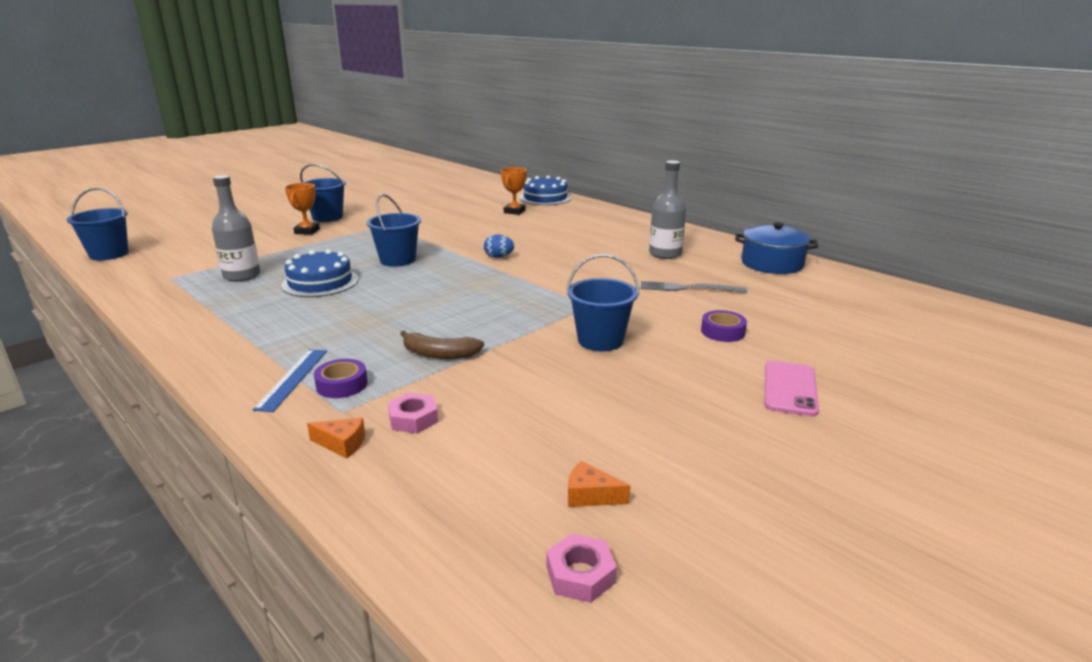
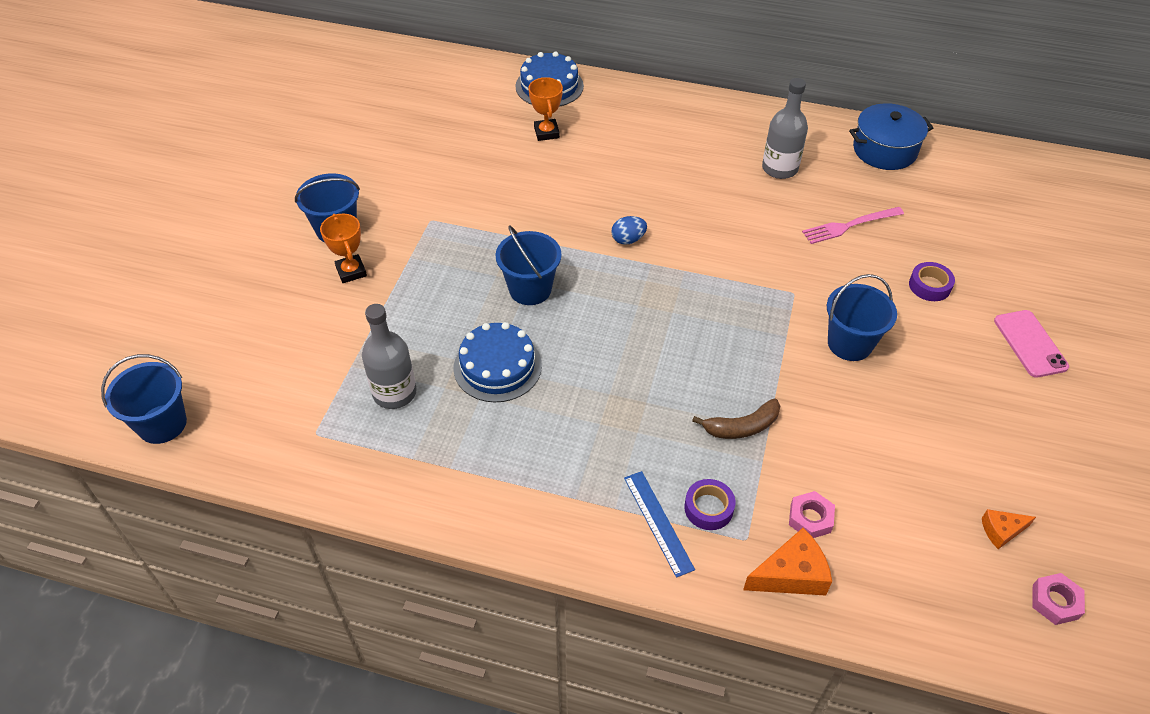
camera: 30 degrees left, 25 degrees up
(342, 444) = (791, 574): orange cheese -> orange cheese, size x1.68
(688, 288) = (849, 225): grey fork -> pink fork

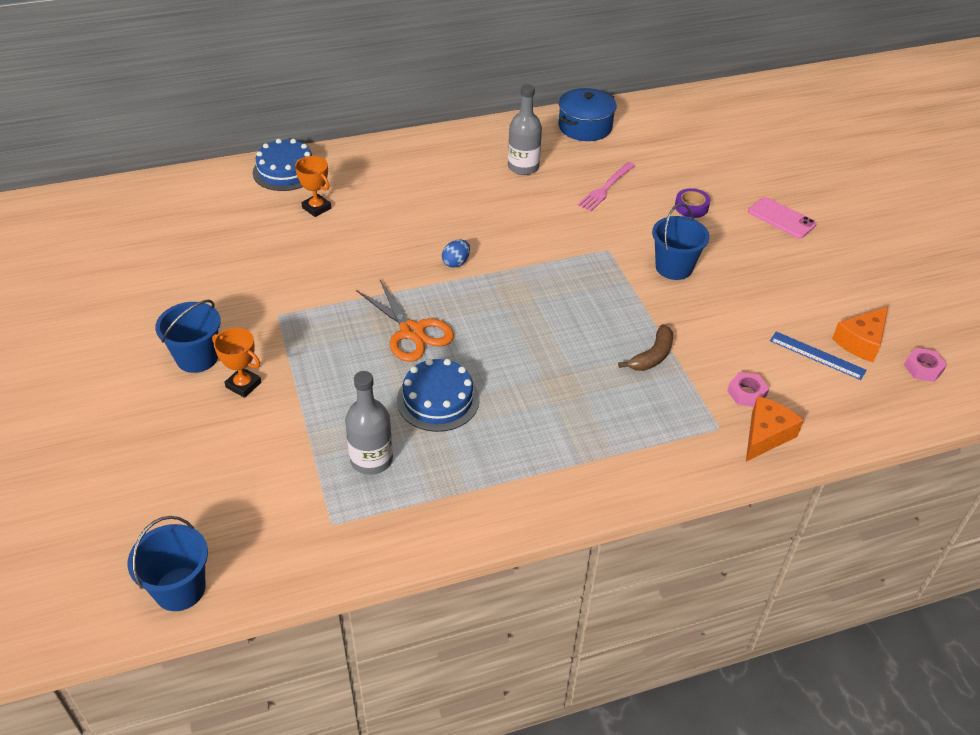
camera: 35 degrees left, 5 degrees down
(530, 289) = (412, 331): blue bucket -> orange scissors
(658, 522) = (653, 448): blue ruler -> blue ruler (817, 355)
(708, 508) = (678, 421): purple tape -> none
(1001, 531) = (861, 342): orange cheese -> orange cheese, size x1.68

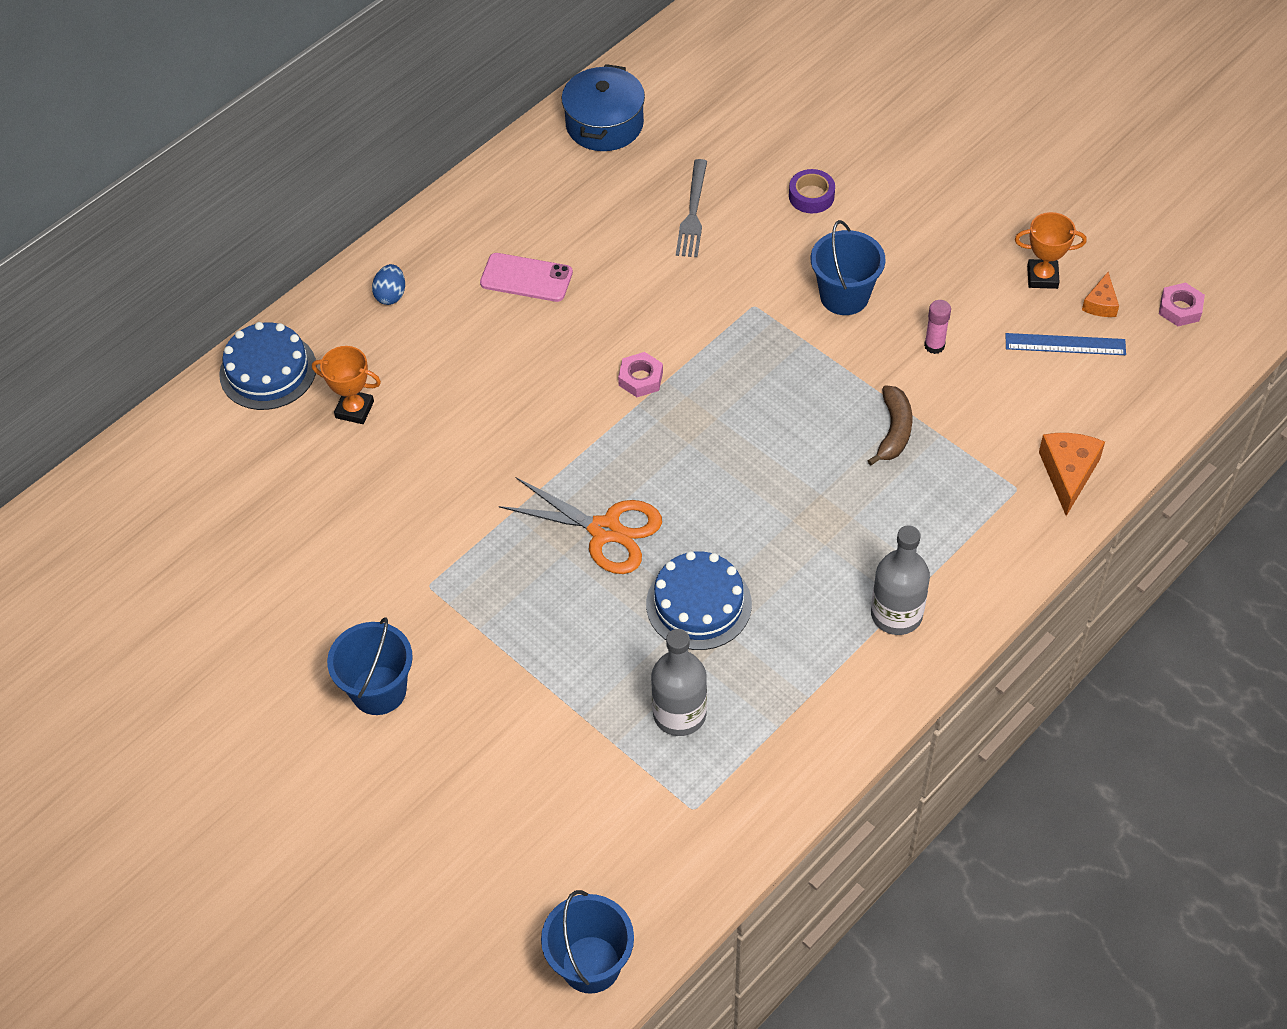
camera: 25 degrees left, 10 degrees up
(243, 385) = (463, 697): orange trophy -> orange trophy (1042, 277)
(456, 262) = (588, 409): blue egg -> blue egg (391, 295)
(523, 167) = (570, 225): grey bottle -> grey bottle (896, 614)
(606, 188) = (693, 213): pink fork -> grey fork
(717, 319) = (934, 346): none -> pink glue stick
(746, 393) = (1020, 430): pink nut -> pink nut (640, 378)
(781, 218) = (923, 166): pink phone -> pink phone (526, 278)
(861, 342) = (1100, 304): orange cheese -> orange cheese, size x0.60

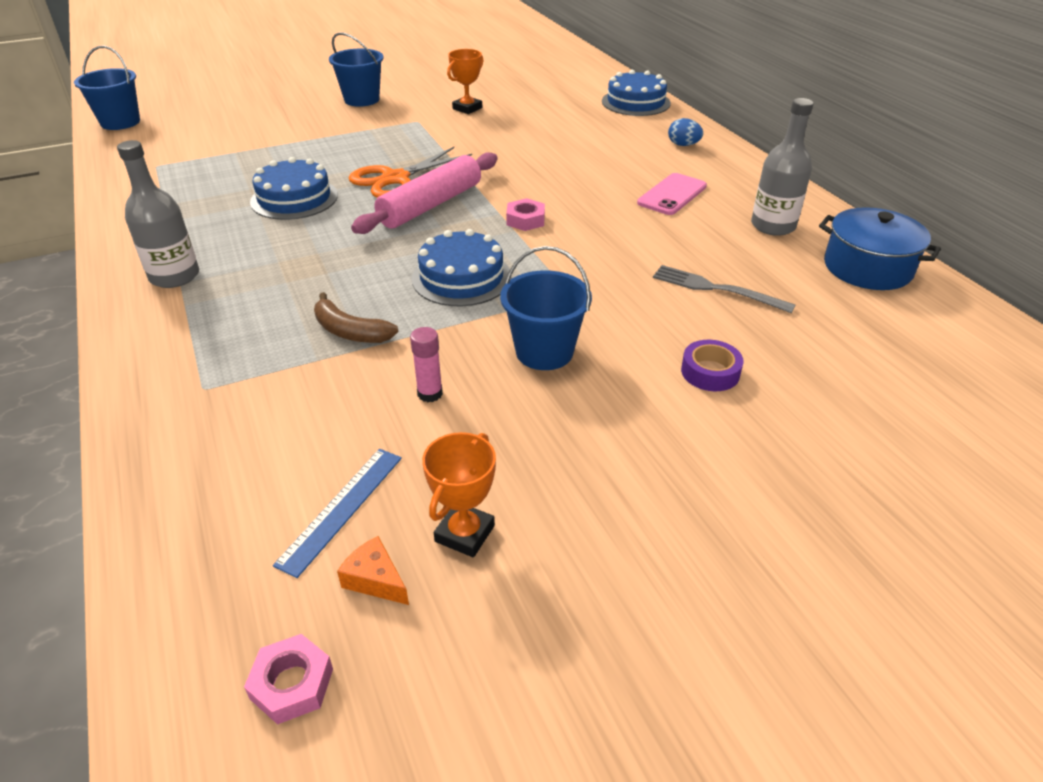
camera: 110 degrees right, 15 degrees down
(354, 409) = (581, 120): orange trophy -> orange trophy (467, 108)
(650, 470) = (431, 205): none -> pink rolling pin
(679, 714) = (223, 174): grey bottle -> grey bottle (773, 226)
(771, 388) = (461, 277): none -> blue cake
(1068, 473) = (176, 434): orange cheese -> none

